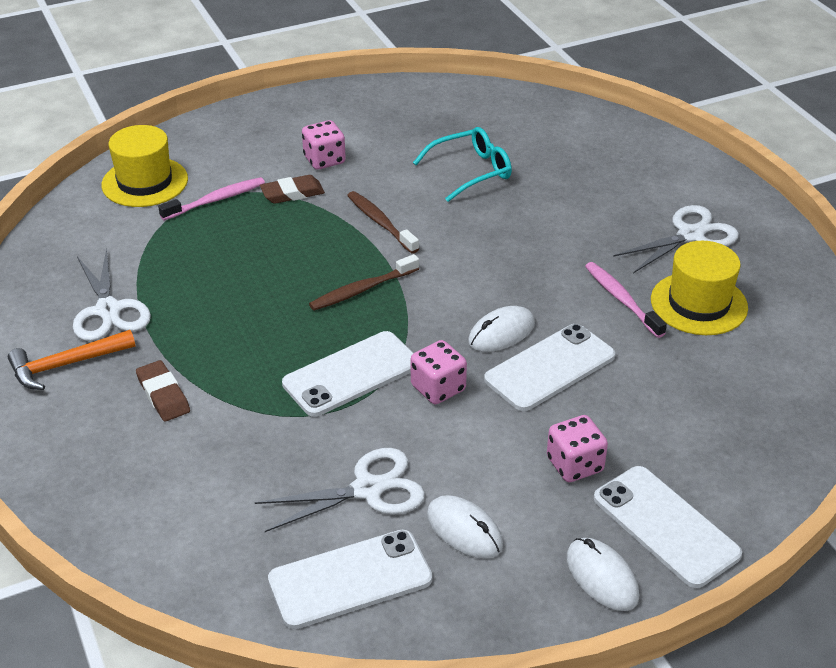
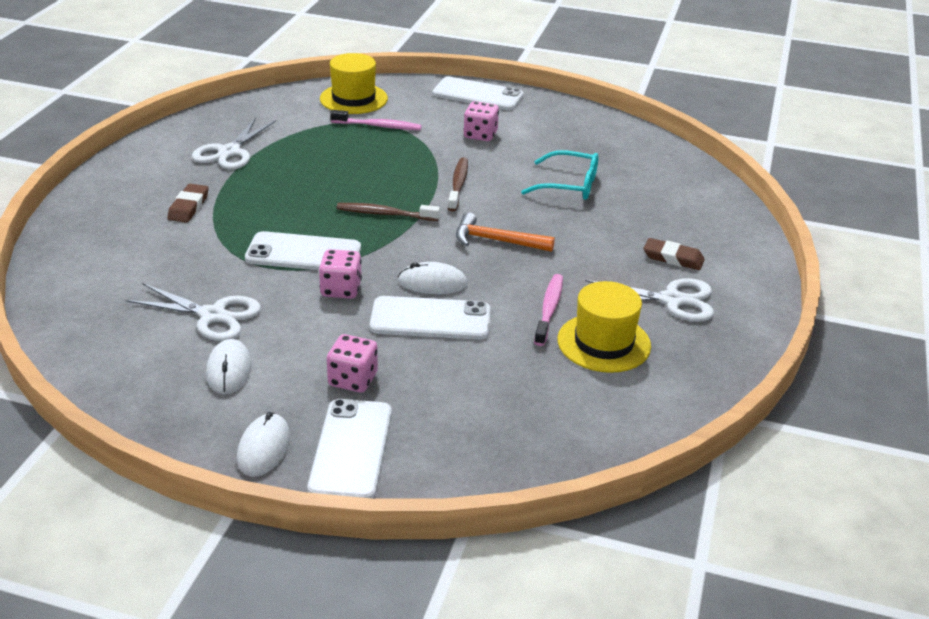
camera: 40 degrees right, 5 degrees down
(66, 365) = (166, 166): orange hammer -> orange hammer (496, 241)
(292, 193) = (430, 143): brown eraser -> brown eraser (673, 258)
(350, 579) = (128, 352): white phone -> white phone (477, 95)

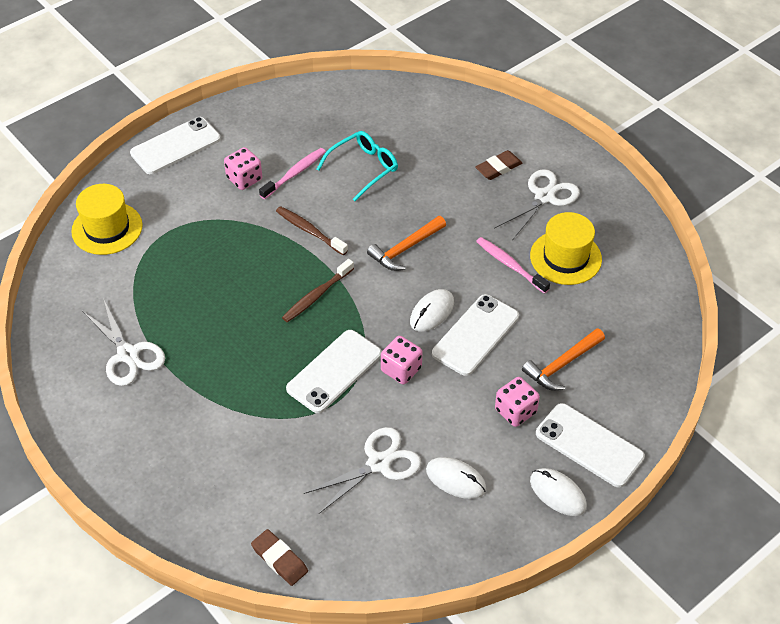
camera: 55 degrees left, 15 degrees up
(189, 207) = (201, 419): brown eraser -> brown eraser (279, 559)
(378, 126) = (171, 235): pink toothbrush -> pink toothbrush (294, 174)
(447, 391) = (562, 365): none -> orange hammer

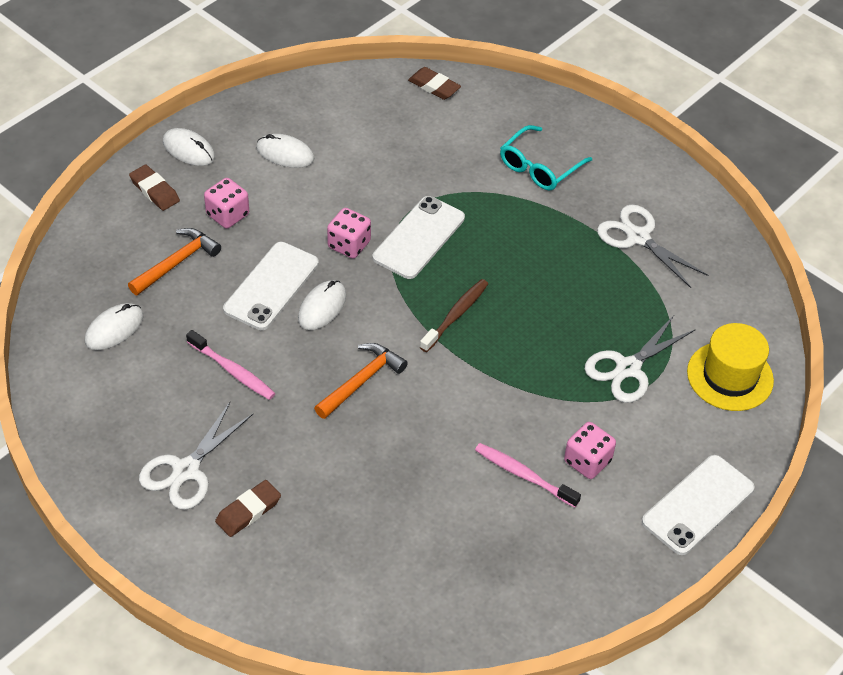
camera: 170 degrees right, 0 degrees up
(294, 174) = (524, 475): pink toothbrush -> pink toothbrush turned 90 degrees clockwise
(310, 231) = (483, 394): brown toothbrush -> none
(363, 168) = (434, 492): turquoise glasses -> turquoise glasses (540, 167)
(379, 463) = (359, 161): white scissors -> white scissors (628, 368)
(565, 257) = (164, 386): yellow hat -> none
(589, 445) = (155, 190): white phone -> brown eraser
(612, 308) = (114, 329): none -> white mouse

